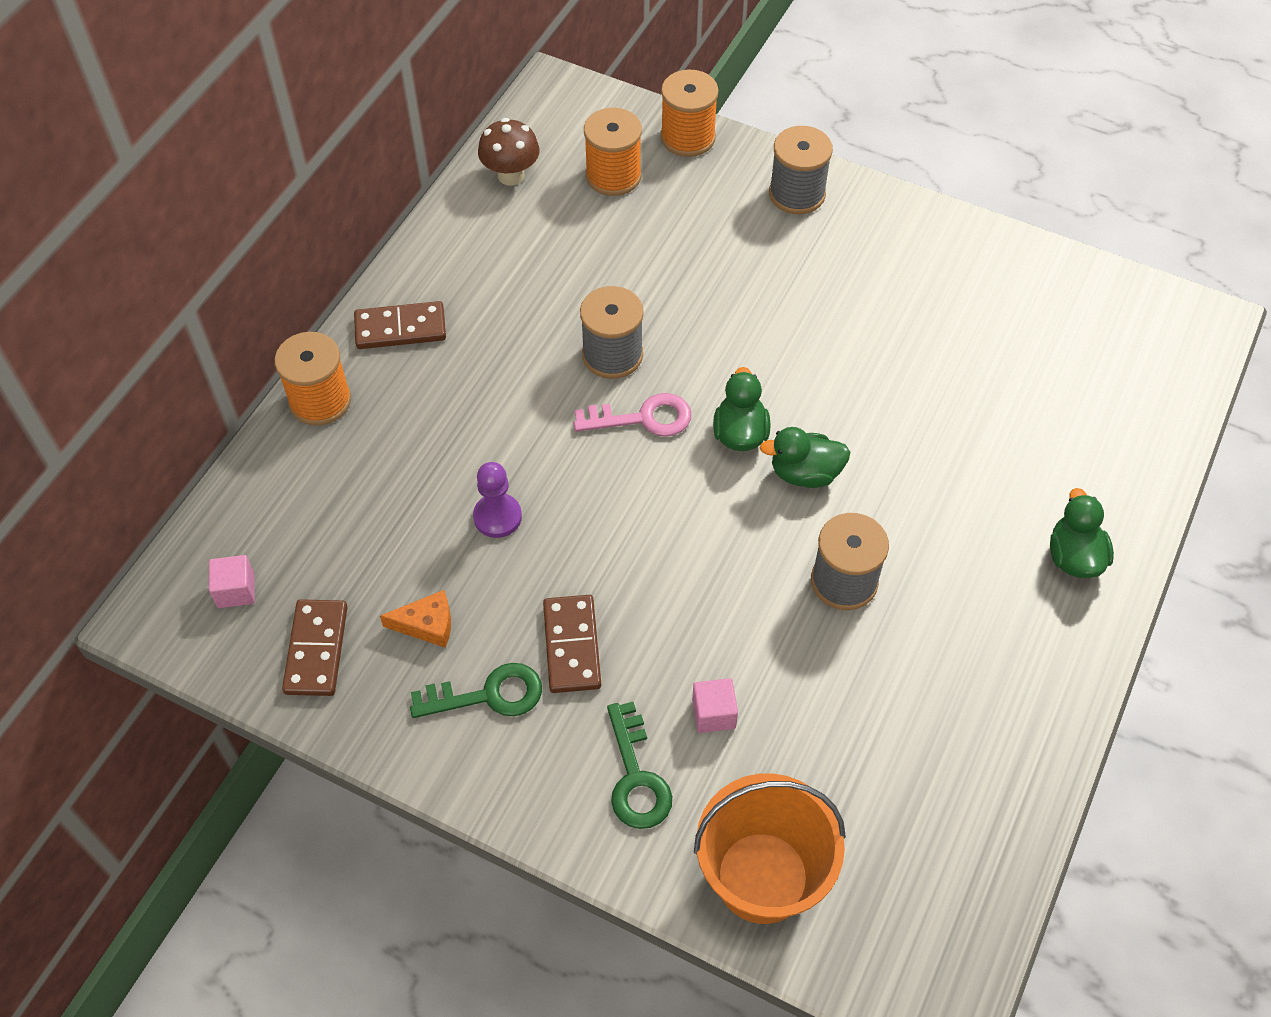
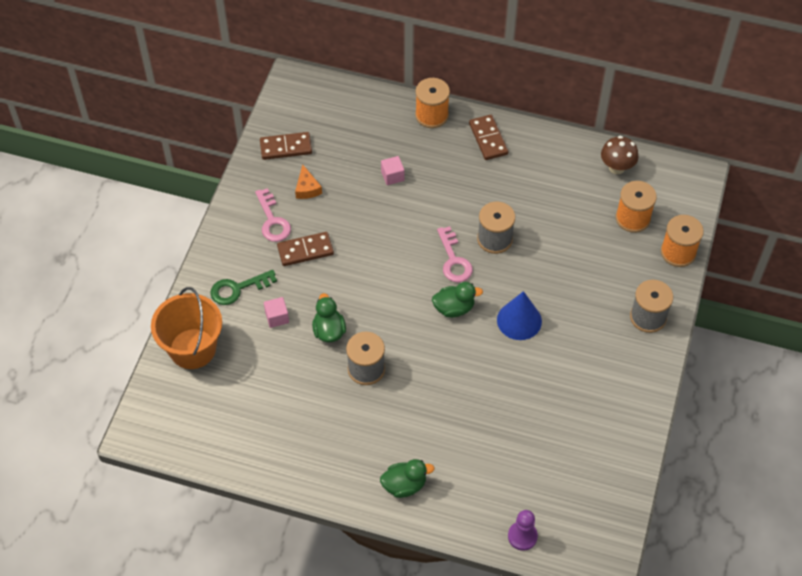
camera: 80 degrees right, 0 degrees up
(236, 590) = (312, 109): pink cube -> pink cube (392, 176)
(488, 695) = (272, 221): green key -> pink key
(497, 517) = (375, 205): purple pawn -> purple pawn (522, 536)
(778, 350) = (519, 320): none -> blue cone
(805, 473) = (433, 343): green duck -> green duck (329, 331)

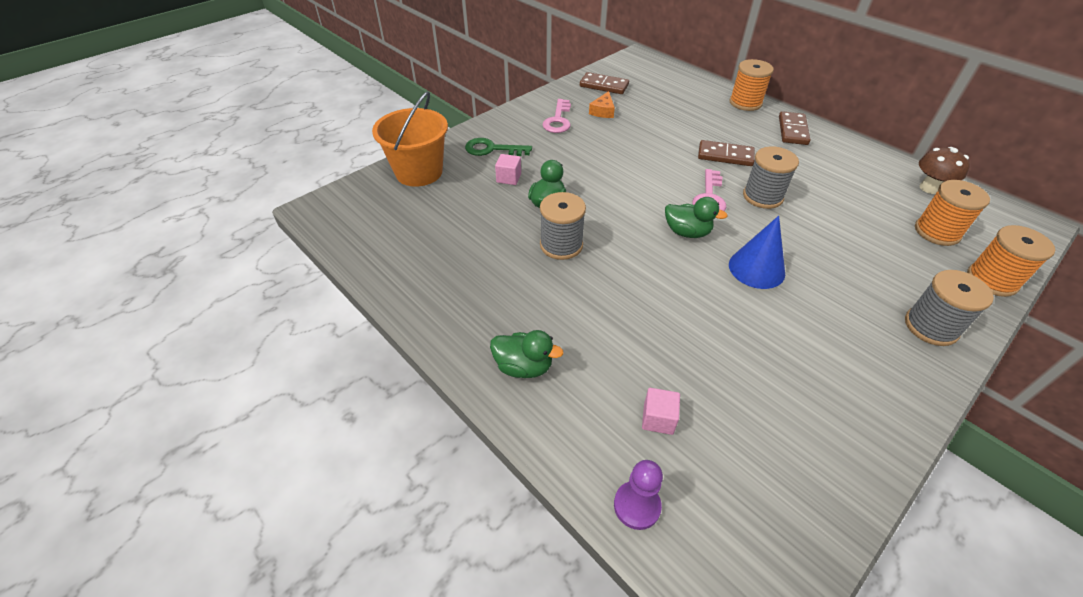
camera: 30 degrees right, 10 degrees down
(305, 250) = (570, 145): brown domino -> brown domino (725, 156)
(392, 176) = (684, 126): pink cube -> pink cube (658, 419)

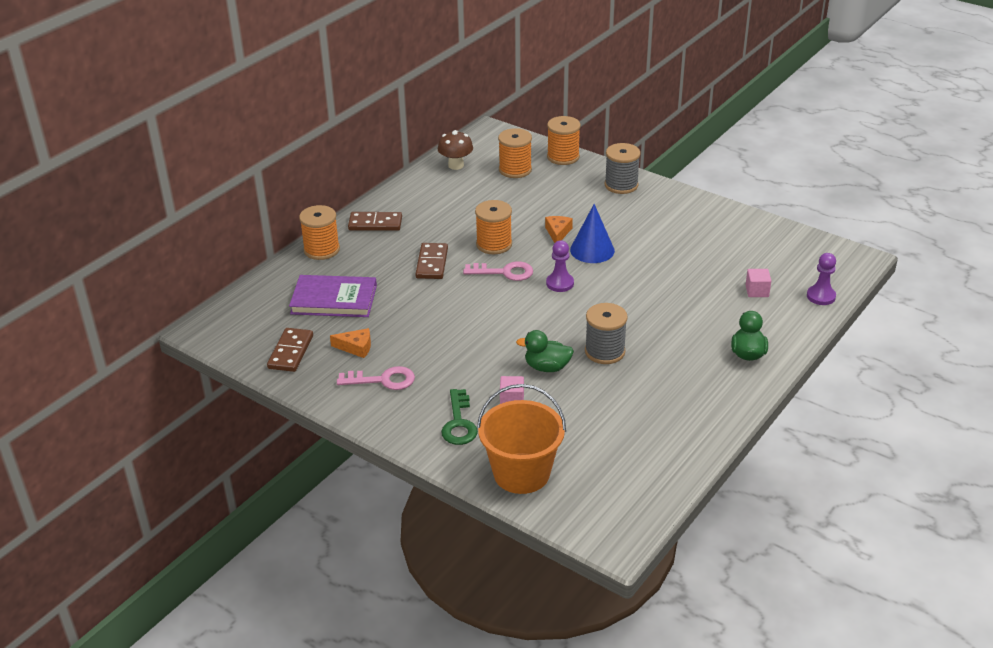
camera: 100 degrees left, 10 degrees down
(670, 105) = (334, 299): none -> purple book
(687, 232) = (560, 283): green duck -> purple pawn
(762, 196) = (494, 244): grey spool -> orange spool
(792, 246) = (558, 233): none -> orange cheese

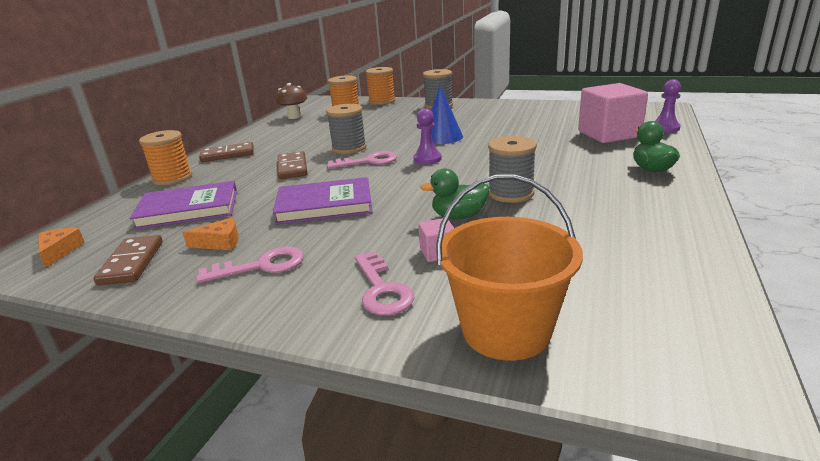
camera: 15 degrees left, 10 degrees down
(446, 325) = (324, 205): none -> purple book
(459, 423) = (382, 289): green key -> pink key
(494, 244) = (349, 148): orange spool -> grey spool
(558, 233) = (404, 133): orange cheese -> orange cheese (59, 251)
(757, 291) = (609, 134): pink cube -> pink cube, size x2.25

